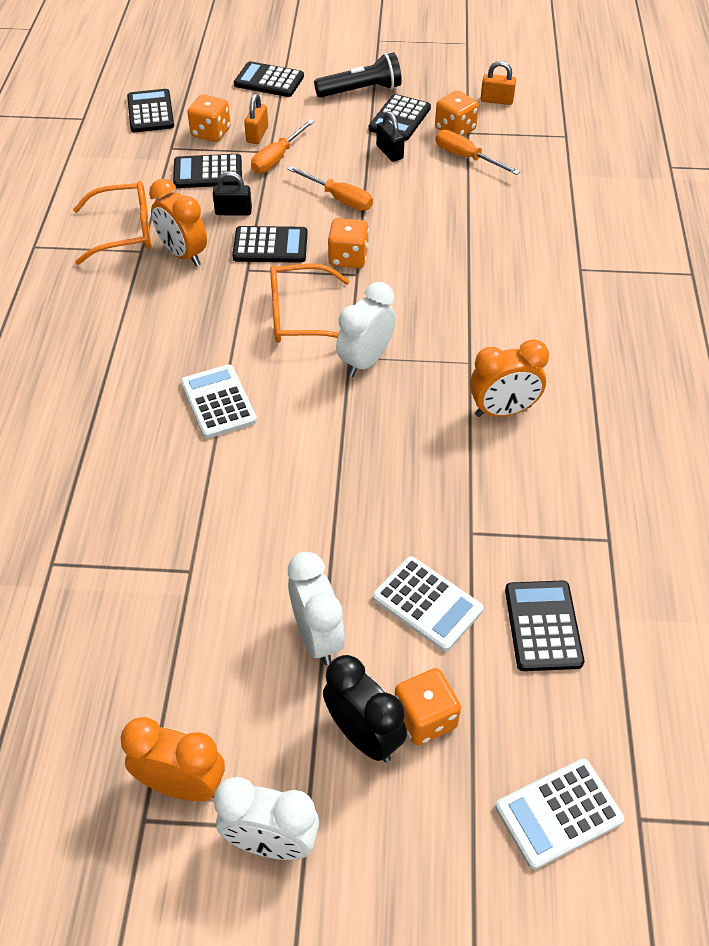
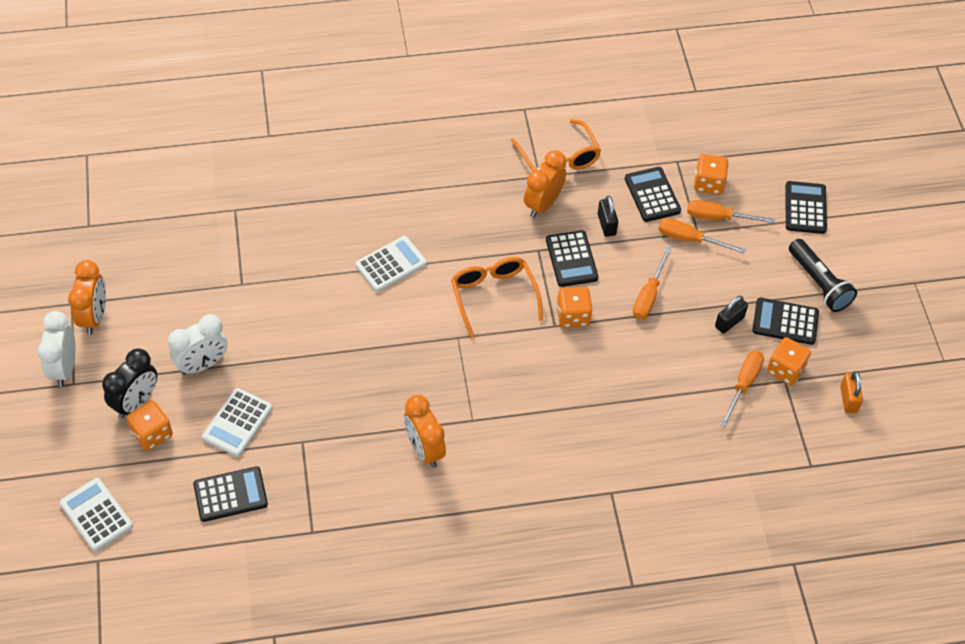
camera: 75 degrees right, 5 degrees up
(150, 112) = (722, 134): black calculator -> none
(257, 135) = (718, 217): orange padlock -> orange screwdriver
(365, 361) = (455, 349): white clock -> none

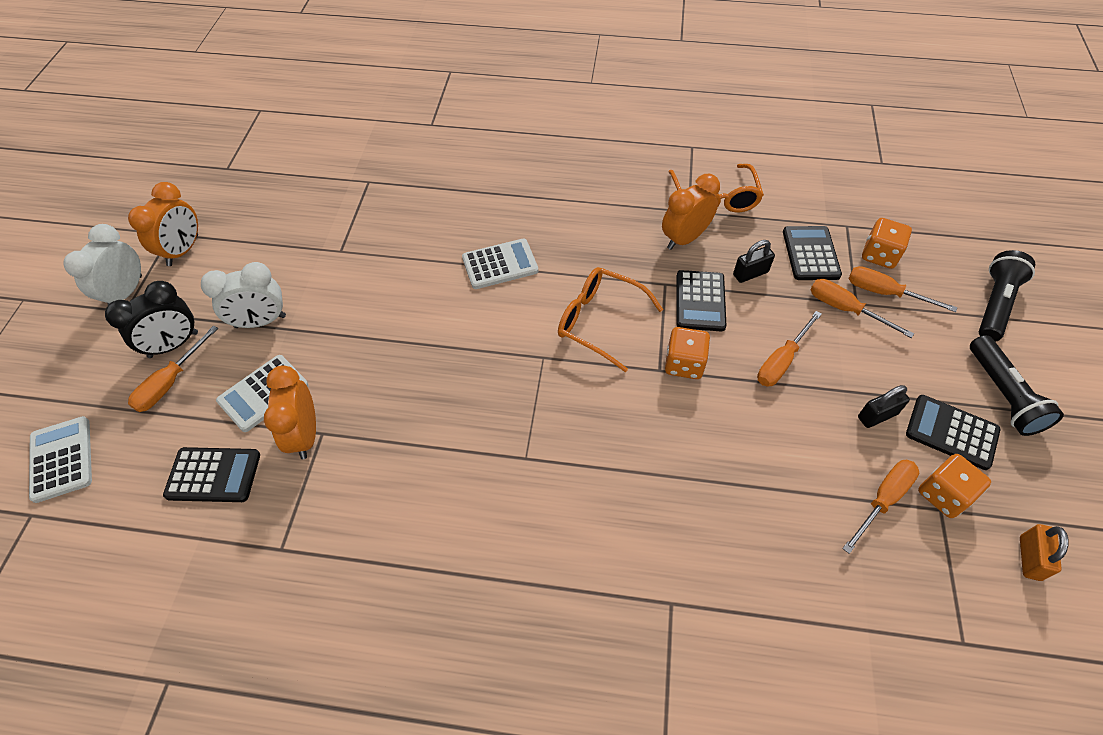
camera: 20 degrees right, 0 degrees up
(152, 434) = (170, 382): orange dice -> orange screwdriver
(424, 449) = (455, 480): orange clock -> orange clock (305, 435)
(493, 296) = (599, 321): orange glasses -> orange glasses turned 60 degrees counterclockwise
(606, 224) = (750, 273): black padlock -> black padlock turned 60 degrees clockwise
(805, 208) = (995, 304): black calculator -> black flashlight

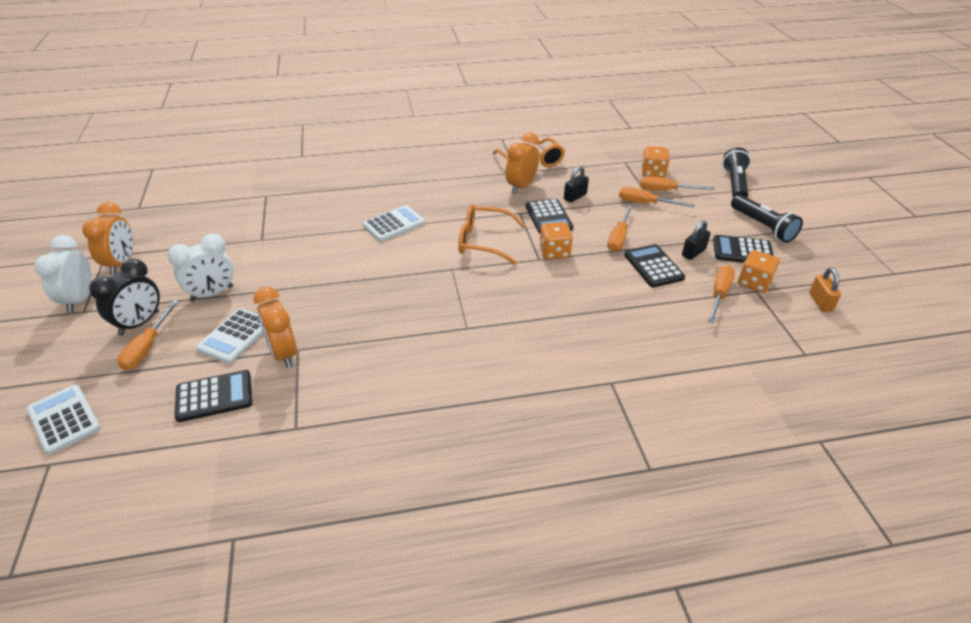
camera: 20 degrees left, 15 degrees down
(810, 254) = (609, 180): black calculator -> black calculator (653, 266)

